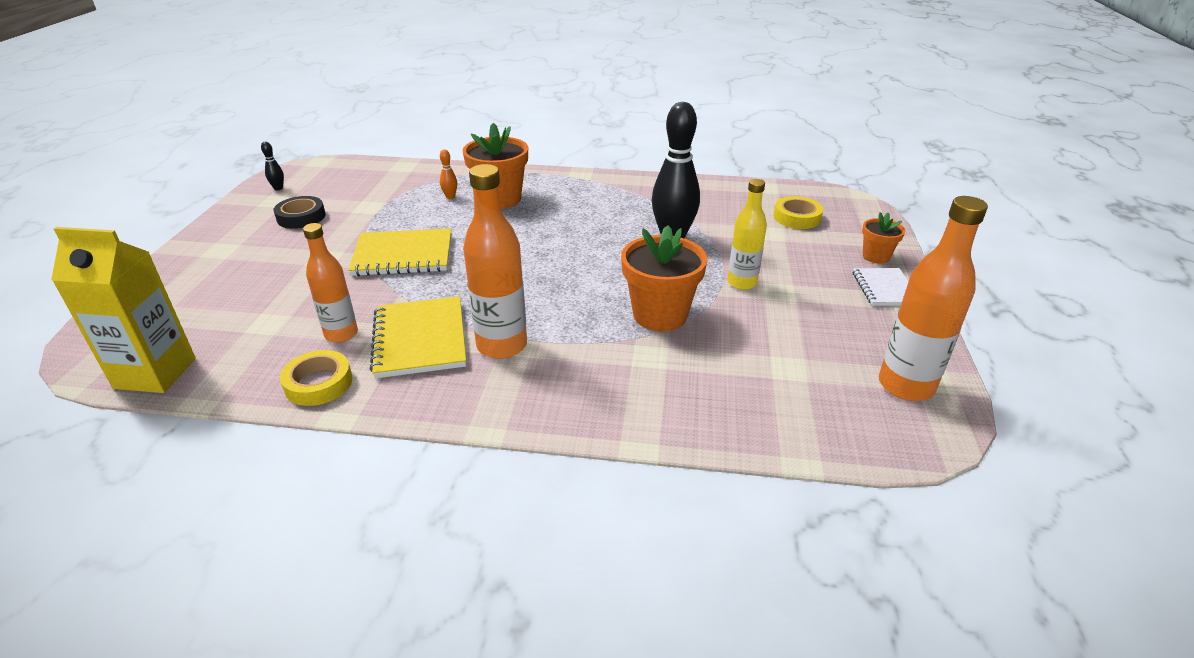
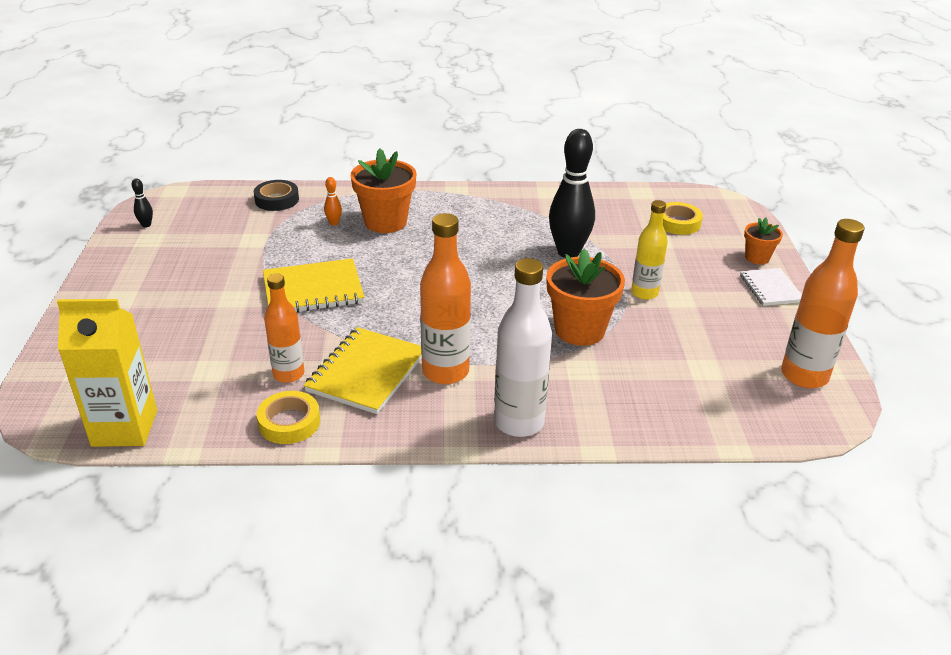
camera: 10 degrees left, 0 degrees up
(301, 217) = (187, 256): black tape -> black tape (277, 200)
(420, 339) = (366, 372): yellow notebook -> yellow notebook turned 45 degrees clockwise
(560, 407) = (519, 422): none -> white bottle

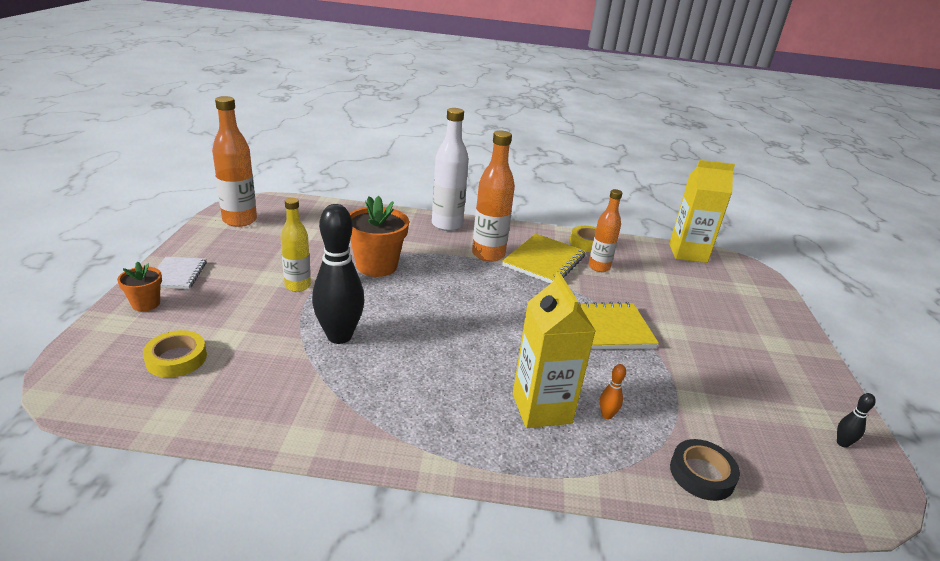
camera: 175 degrees left, 5 degrees down
(385, 222) = (541, 408): orange flower pot -> yellow carton

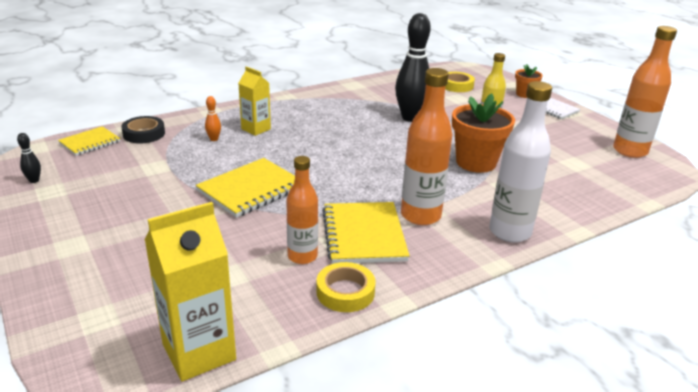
camera: 145 degrees right, 0 degrees up
(541, 408) = (256, 129): yellow carton -> yellow carton, size x0.63
(784, 491) = (90, 142): none -> yellow notebook

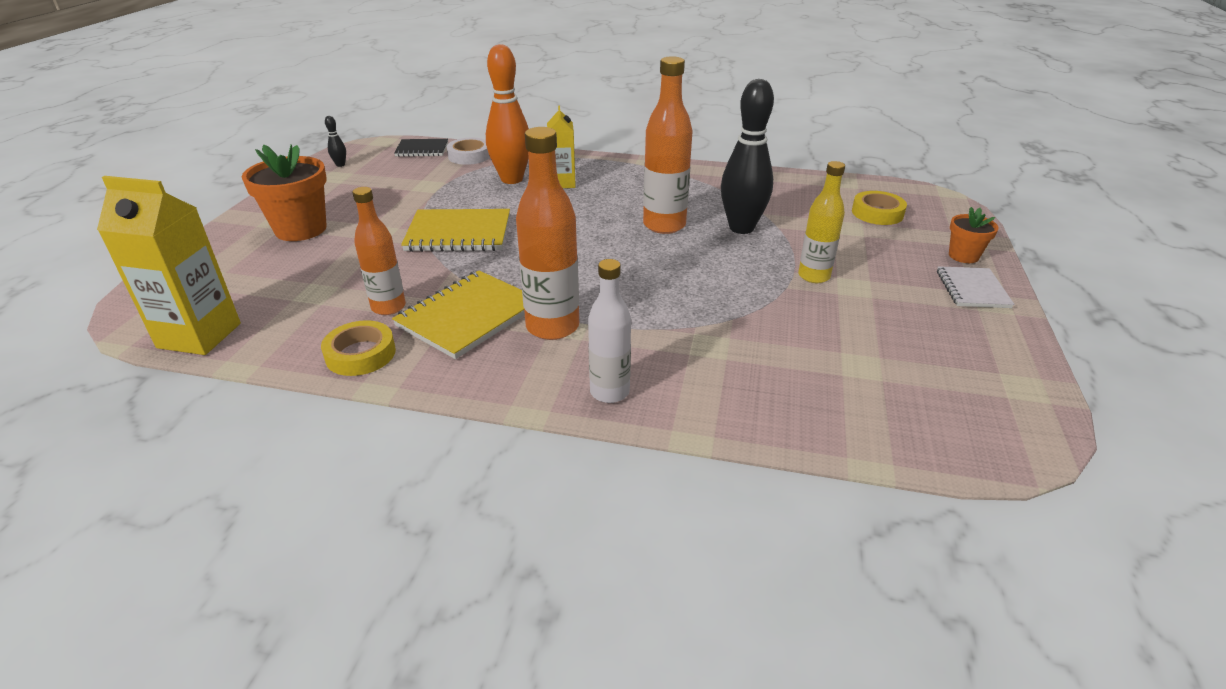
camera: 45 degrees right, 5 degrees up
(90, 142) = (422, 149): yellow notebook -> black notebook
(144, 134) = (469, 156): black tape -> white tape
(214, 139) = (512, 179): orange bowling pin -> orange bowling pin, size x2.48
(476, 162) = (723, 304): orange flower pot -> orange flower pot (301, 229)
(509, 232) = (609, 392): white bottle -> white bottle, size x0.66
(630, 151) = (992, 391): orange bottle -> orange bottle (664, 225)

